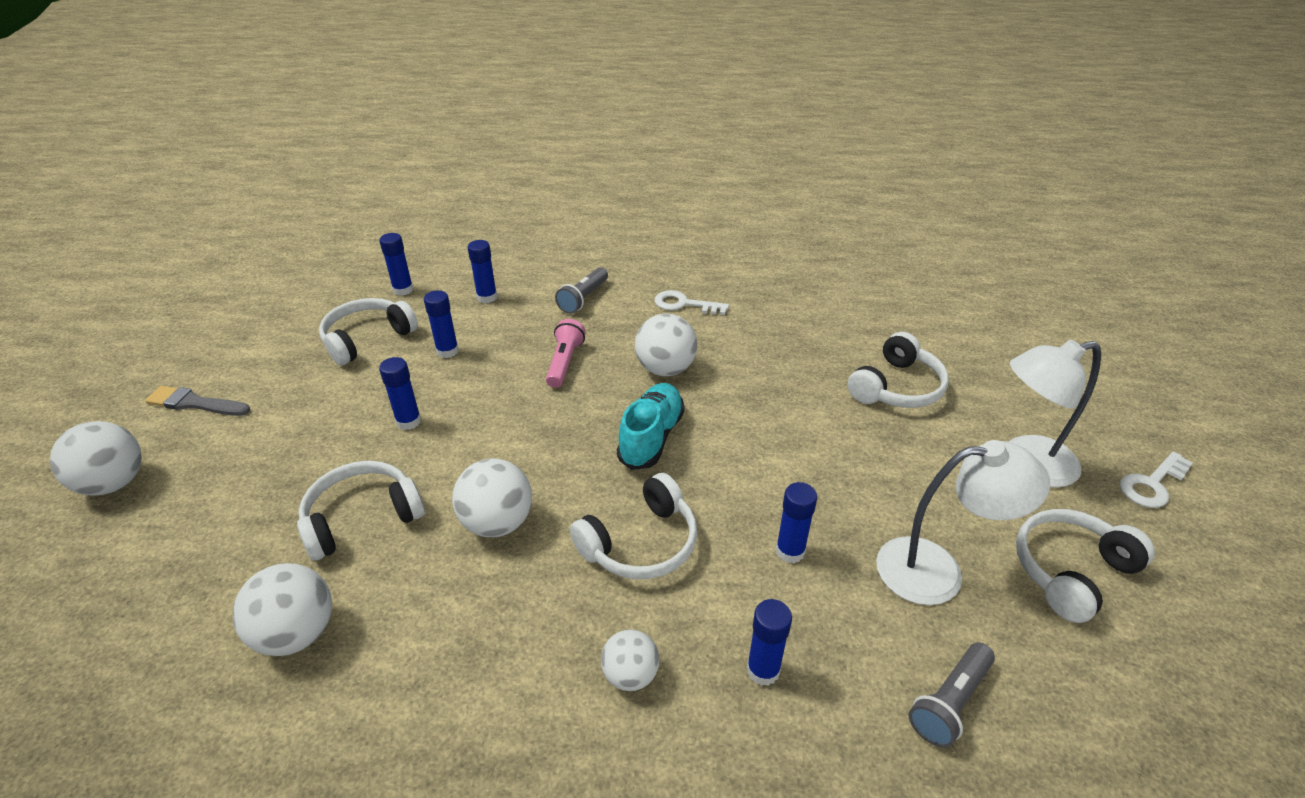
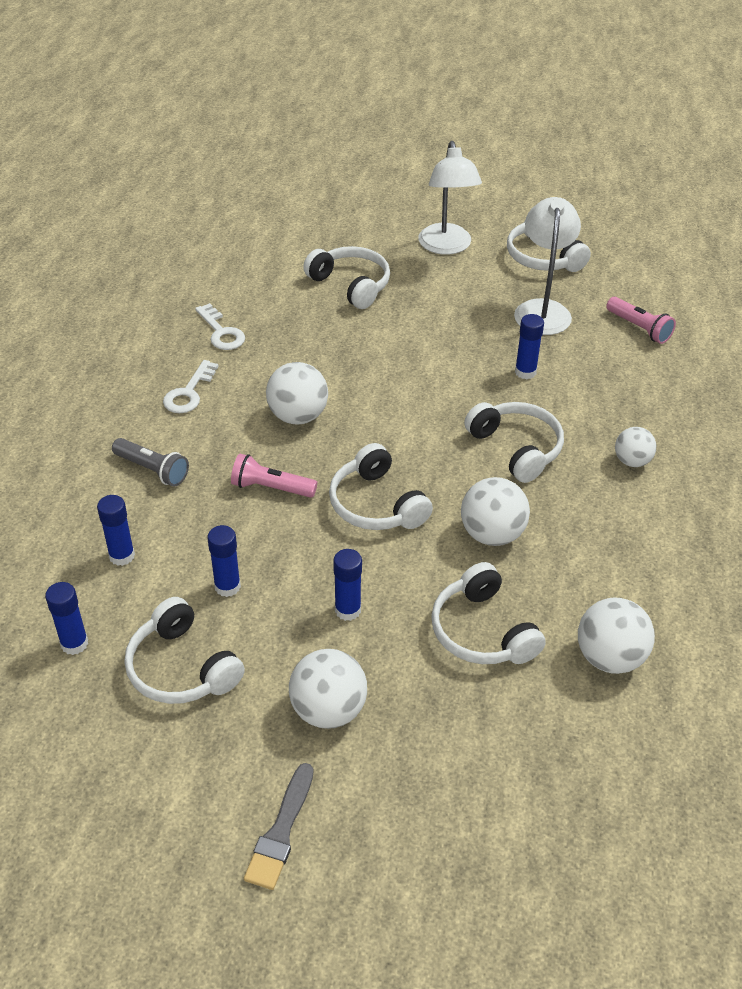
camera: 85 degrees left, 5 degrees up
(114, 483) = (419, 875): white ball -> white ball (328, 710)
(544, 431) = (376, 504): none -> white headphones
(651, 437) = (394, 433): turquoise shoe -> none
(763, 670) = (623, 399): blue glue stick -> none
(949, 702) = (639, 328): grey flashlight -> pink flashlight
(1152, 484) = (470, 203): white key -> white key (221, 332)

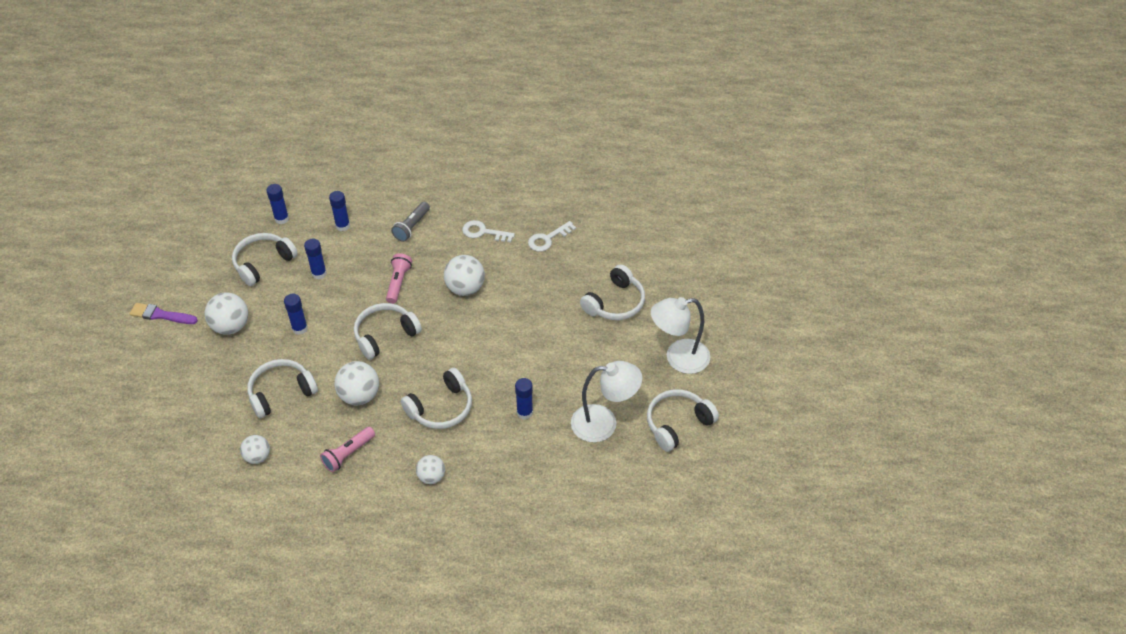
camera: 85 degrees right, 5 degrees up
(281, 832) = (161, 315): grey brush -> purple brush
(609, 657) = (257, 457): white ball -> white ball, size x0.63
(639, 328) = (589, 489): pink flashlight -> pink flashlight (348, 454)

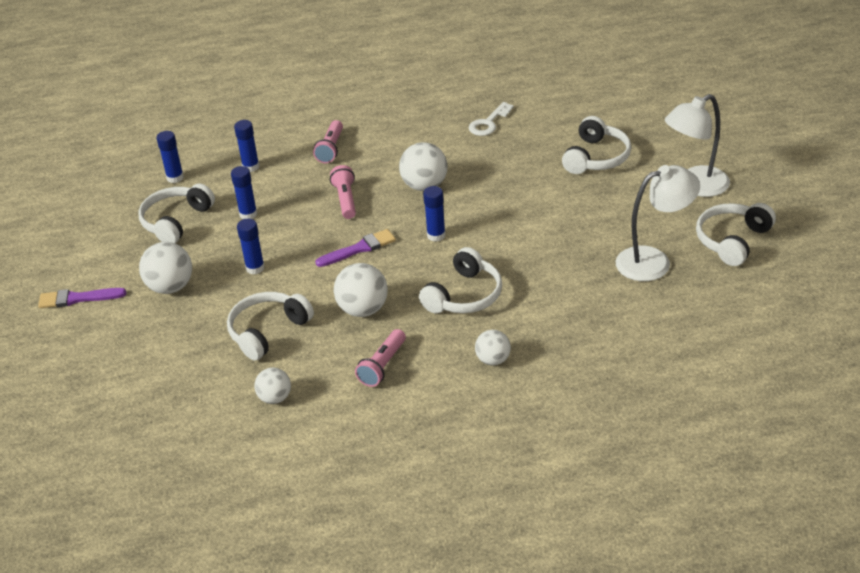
camera: 15 degrees left, 10 degrees down
(385, 335) = (359, 249): white headphones -> purple brush
(412, 227) = (331, 149): grey flashlight -> pink flashlight
(483, 232) = (414, 134): white key -> none
(524, 412) = (561, 275): blue glue stick -> blue glue stick (436, 235)

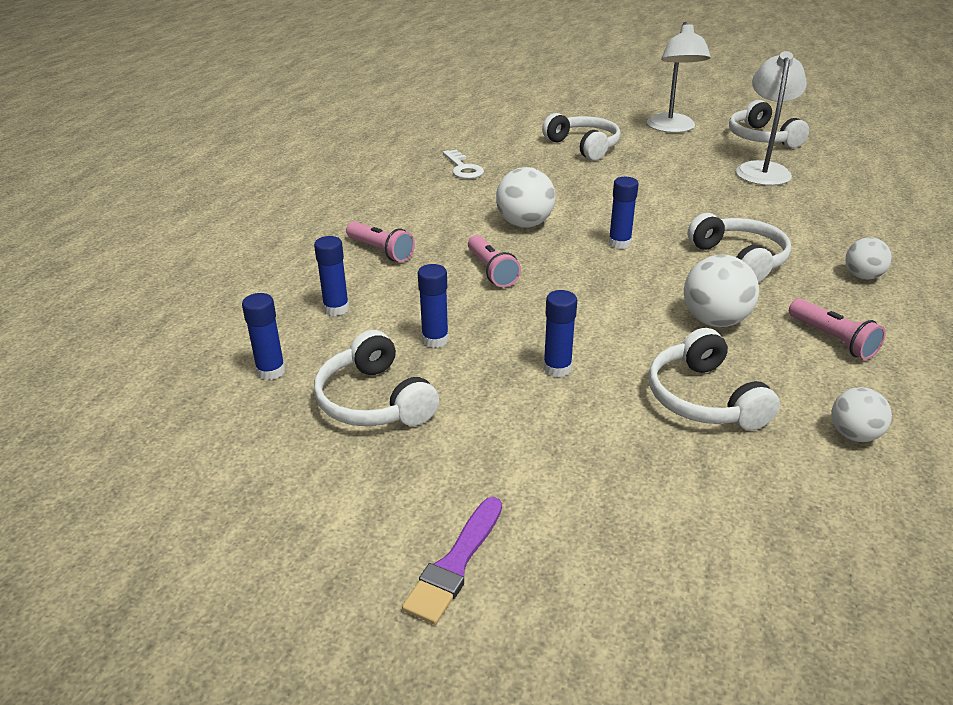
camera: 60 degrees left, 5 degrees down
(170, 287) = (526, 452): white ball -> none
(345, 200) = (491, 271): pink flashlight -> pink flashlight turned 135 degrees counterclockwise
(359, 249) = (595, 290): purple brush -> none

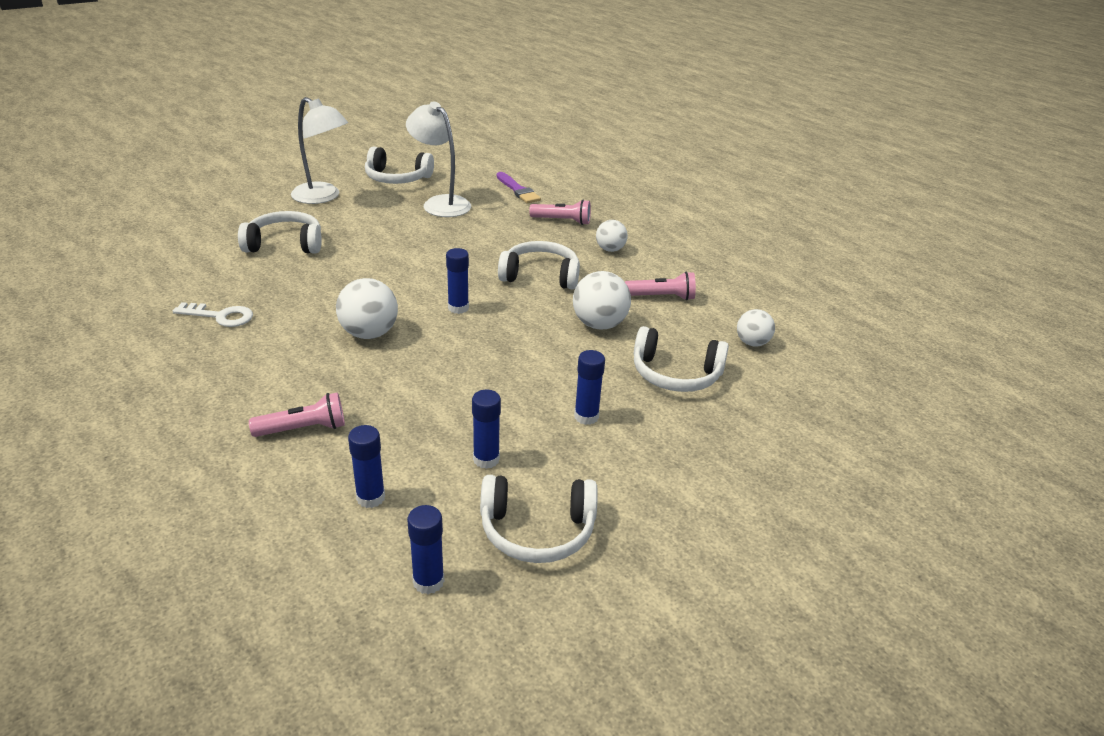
camera: 60 degrees left, 0 degrees up
(455, 564) = (757, 565): purple brush -> purple brush (518, 190)
(491, 271) = (419, 384): pink flashlight -> pink flashlight (562, 221)

